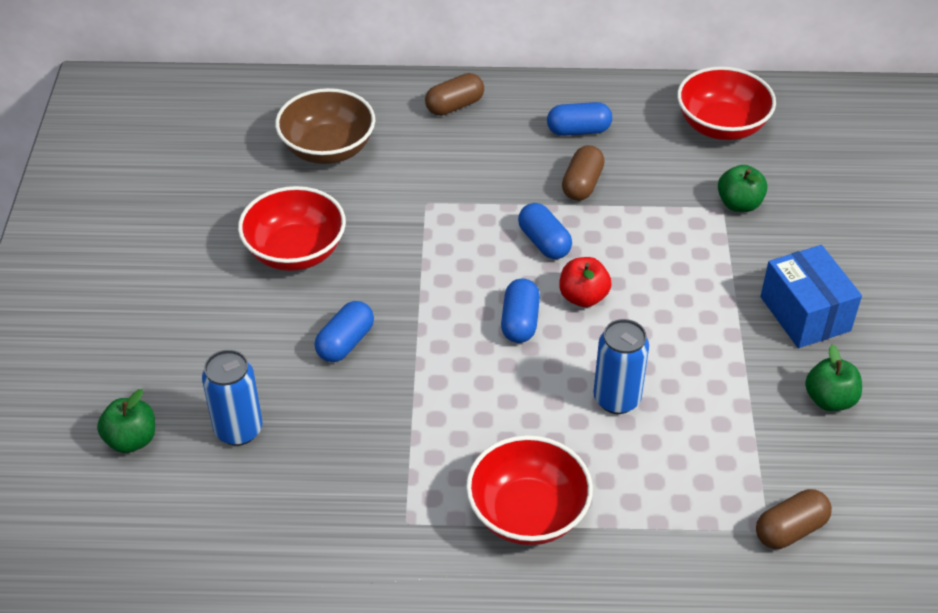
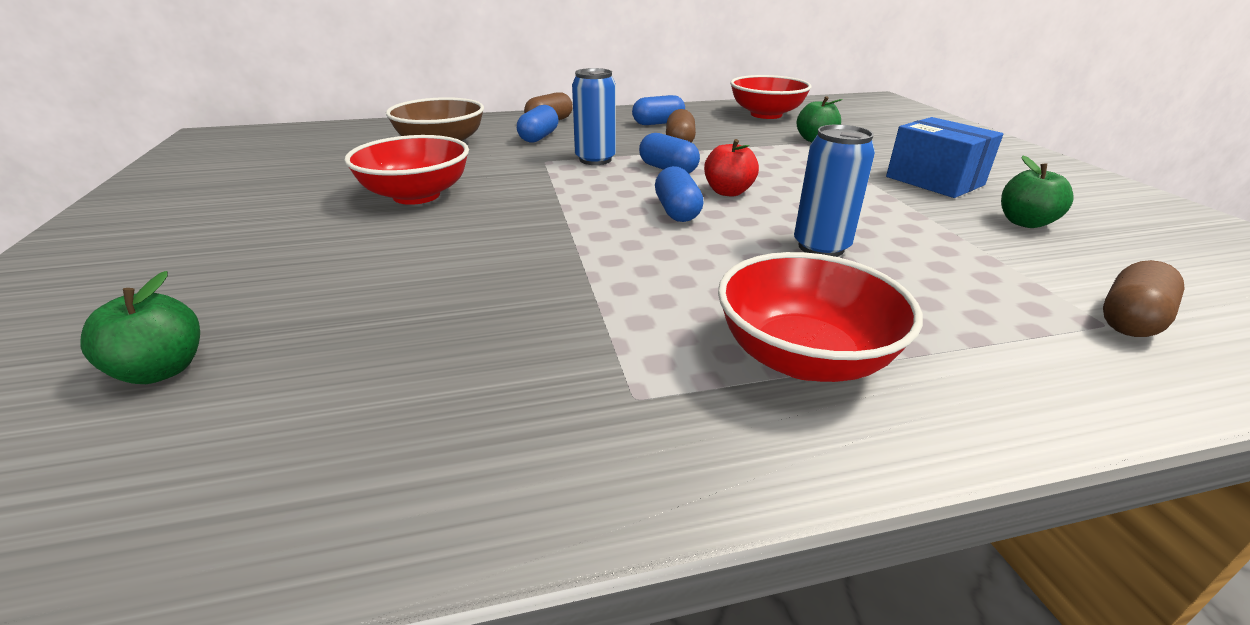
camera: 15 degrees left, 15 degrees down
(238, 430) = (347, 335): blue can -> blue can (595, 160)
(345, 343) = (487, 245): blue capsule -> blue capsule (539, 137)

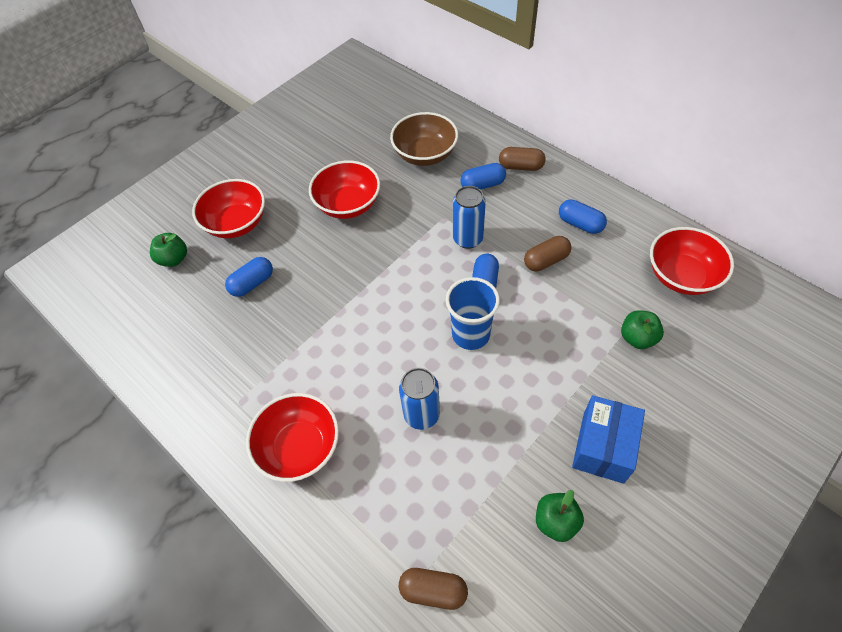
camera: 60 degrees right, 25 degrees up
(251, 277) = (237, 223): none -> red bowl
(677, 211) = (418, 325): blue capsule -> blue capsule (252, 283)
(728, 192) = (470, 334): red apple -> blue cup

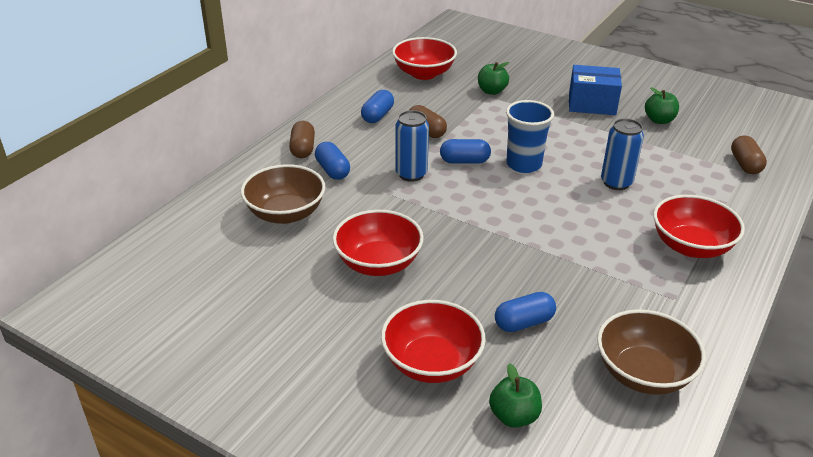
camera: 105 degrees left, 20 degrees down
(172, 347) = (643, 373): none -> brown bowl
(252, 283) = (524, 322): blue capsule -> blue capsule turned 60 degrees counterclockwise

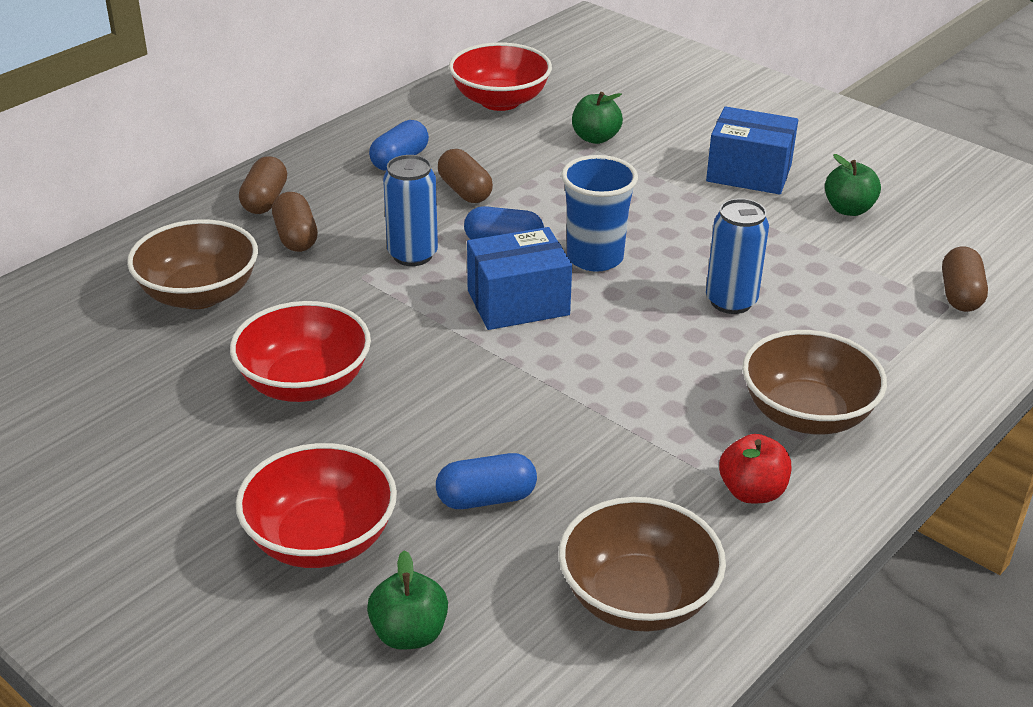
camera: 10 degrees right, 0 degrees up
(332, 170) = (296, 237): blue capsule -> brown capsule
(489, 197) = (518, 303): none -> blue box
(681, 298) = (752, 492): none -> red apple
(691, 246) = (806, 414): red bowl -> brown bowl

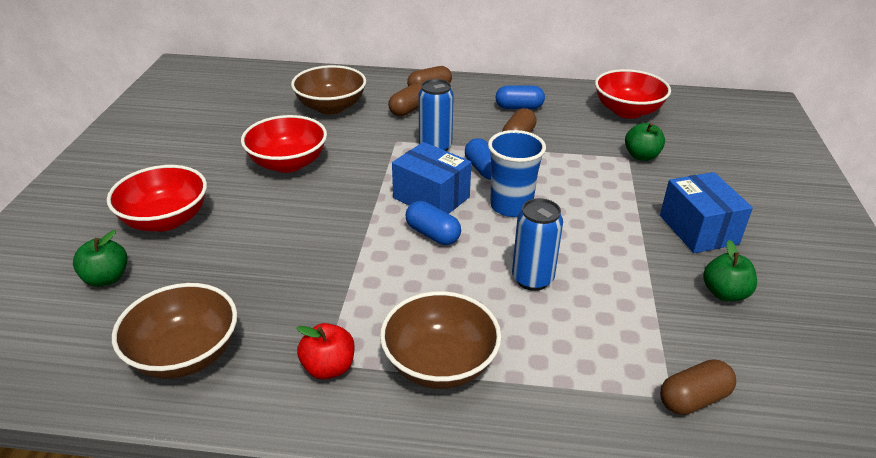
camera: 55 degrees right, 0 degrees up
(486, 498) = (238, 259): blue capsule -> blue capsule (432, 234)

